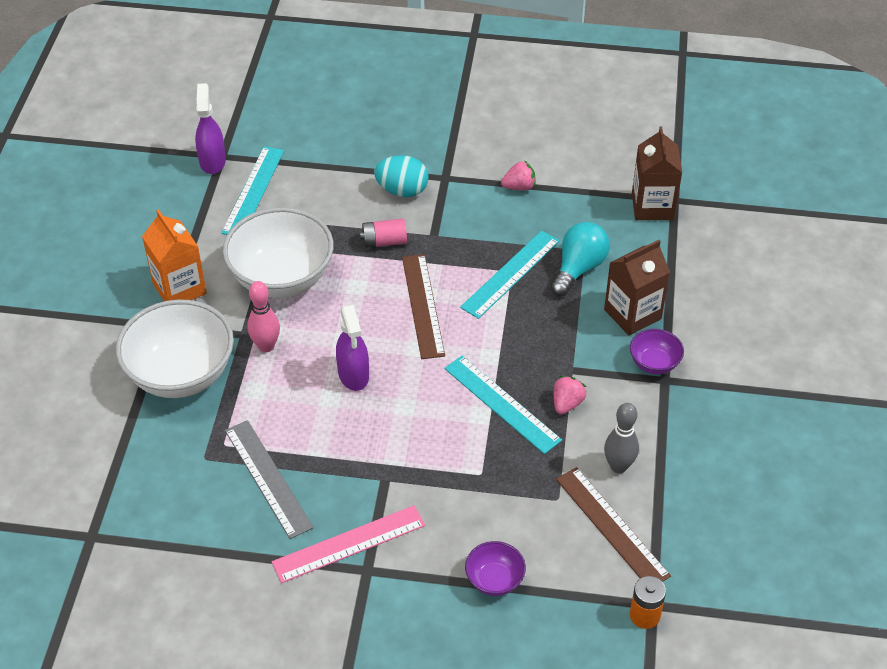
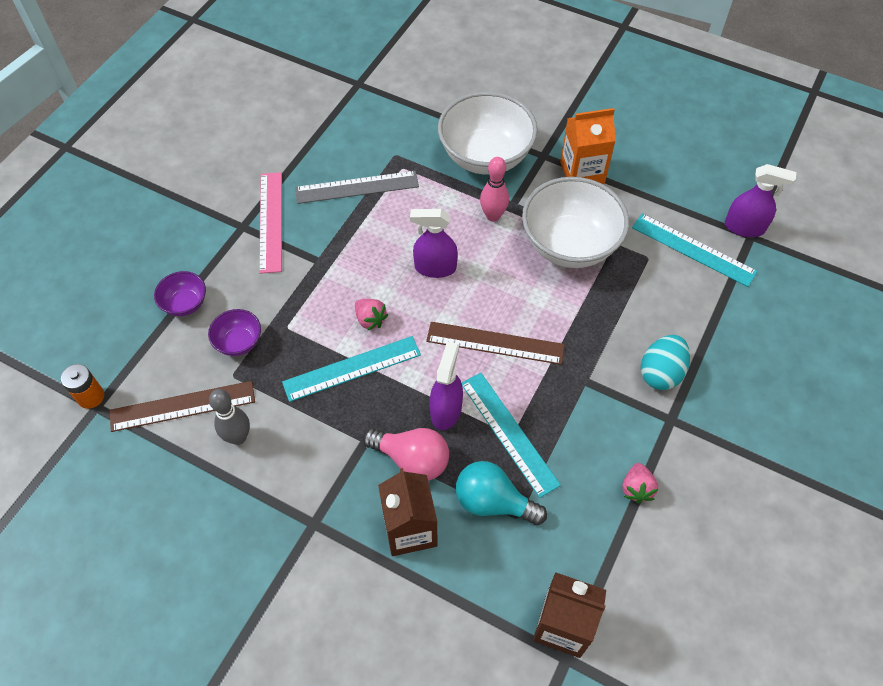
camera: 110 degrees right, 10 degrees up
(384, 241) = (591, 336): pink battery -> none
(510, 321) = (446, 410): none -> purple spray bottle
(567, 403) = (327, 422): pink strawberry -> pink strawberry (370, 319)
(570, 331) = (412, 459): none -> pink light bulb
(578, 268) = (493, 502): turquoise light bulb -> turquoise light bulb turned 150 degrees clockwise
(654, 363) = (338, 522): purple bowl -> purple bowl (239, 342)

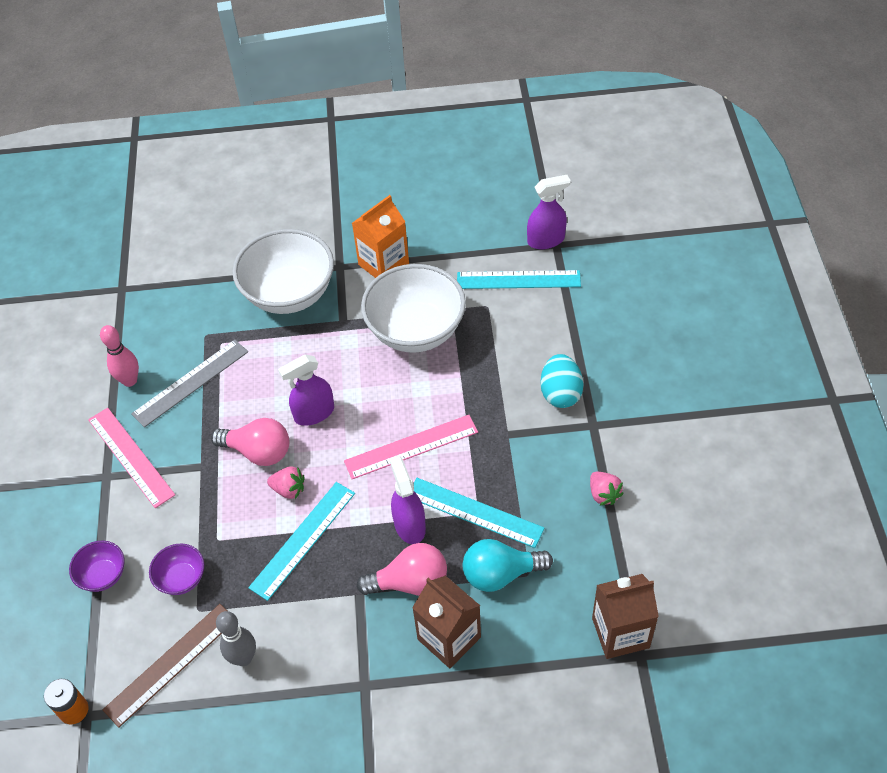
camera: 30 degrees left, 5 degrees down
(368, 274) = (258, 452): none -> pink light bulb
(493, 216) = (333, 341): pink bowling pin -> pink bowling pin (130, 380)
(495, 343) = (411, 446): brown ruler -> pink ruler

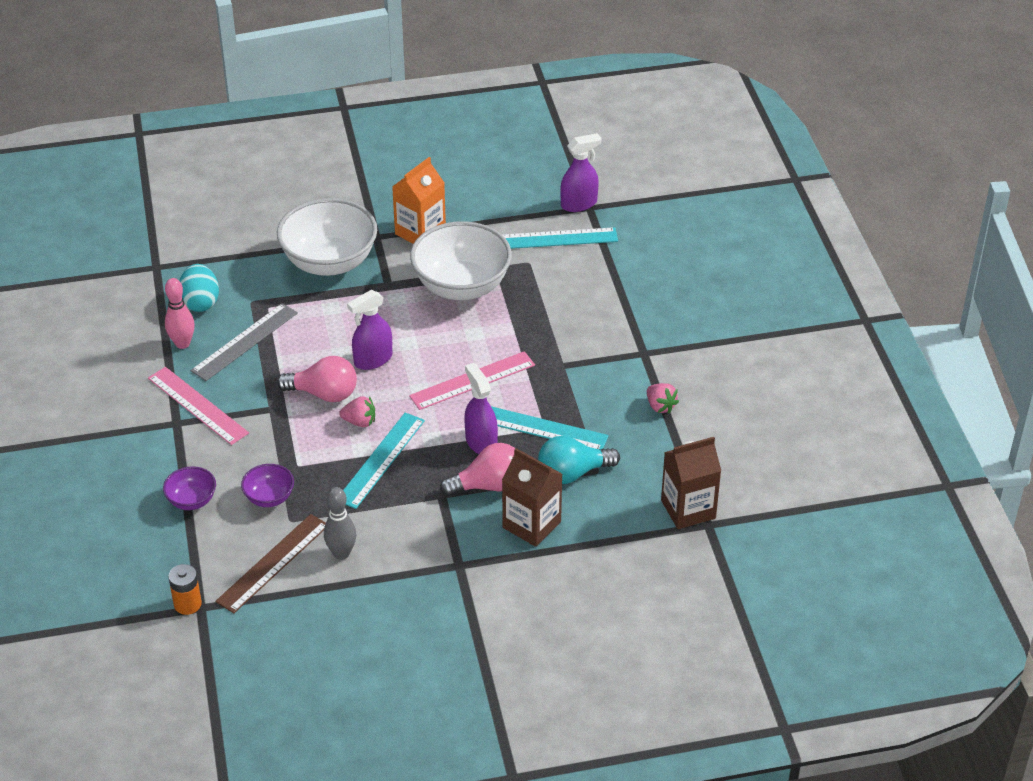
camera: 10 degrees left, 10 degrees down
(560, 393) = (609, 329): turquoise egg -> turquoise egg (200, 302)

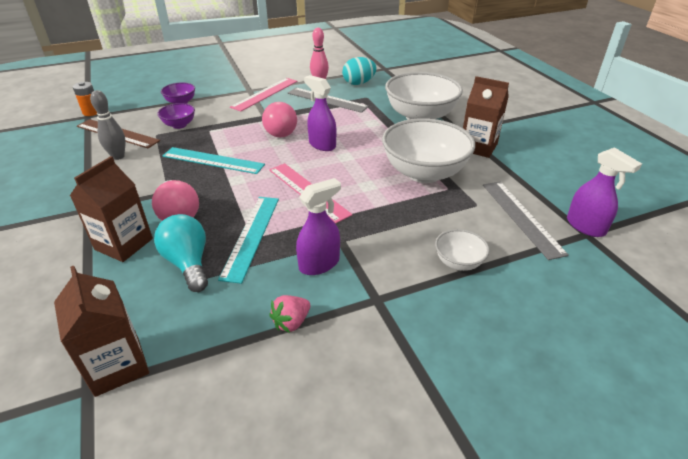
camera: 80 degrees right, 5 degrees down
(359, 422) = (254, 147): pink strawberry -> none
(420, 232) = (478, 147): orange carton -> brown carton
(481, 442) = (232, 204): purple spray bottle -> purple spray bottle (319, 264)
(556, 239) = (521, 217): turquoise ruler -> grey ruler
(609, 295) = (458, 262): none -> white bowl

